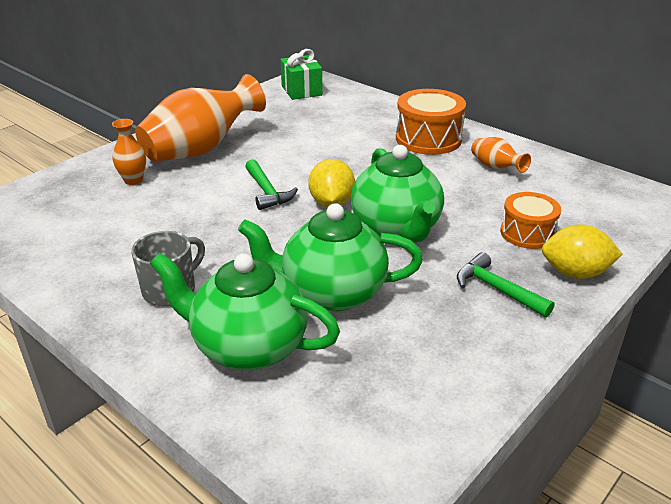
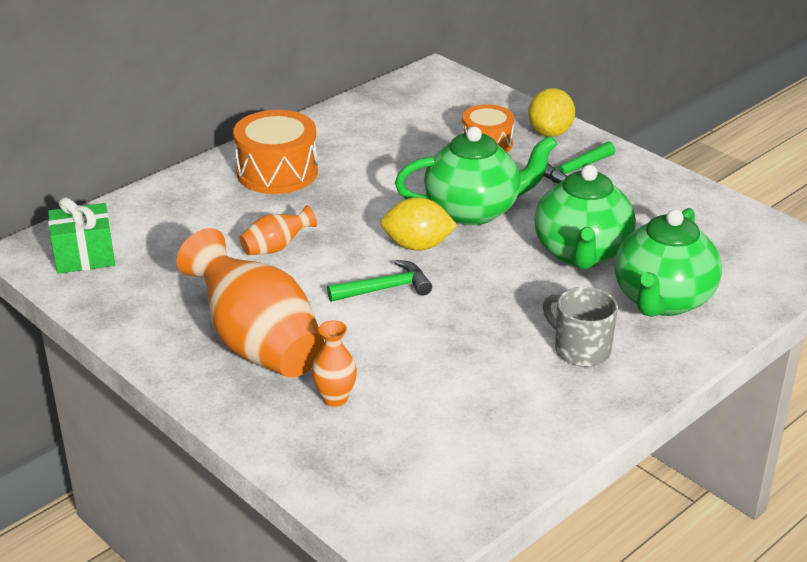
camera: 85 degrees left, 0 degrees up
(495, 167) = (357, 141): orange vase -> orange vase (276, 248)

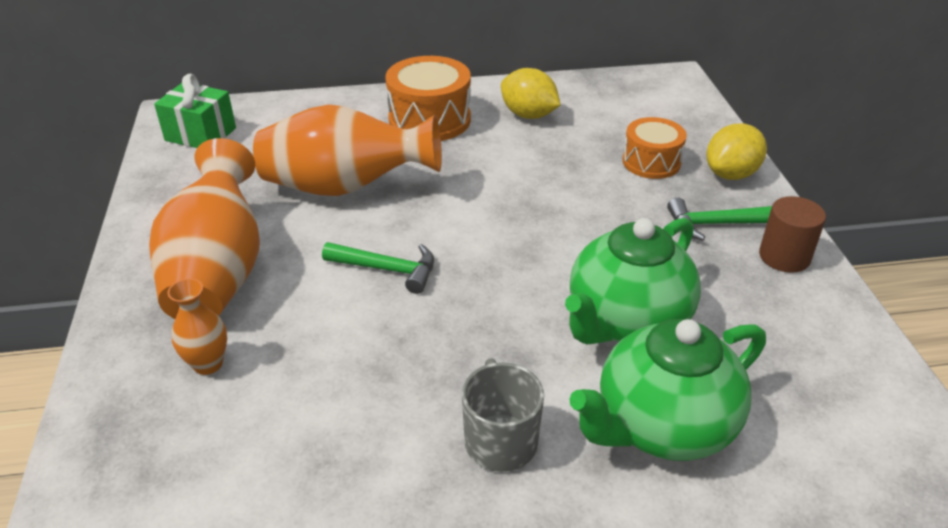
camera: 35 degrees right, 5 degrees up
(276, 248) = (346, 187): orange vase -> orange vase, size x2.19
(417, 246) = (468, 238): yellow lemon -> yellow lemon (528, 115)
(474, 210) = (563, 225): green teapot -> none
(636, 175) = (784, 257): none -> brown cylinder

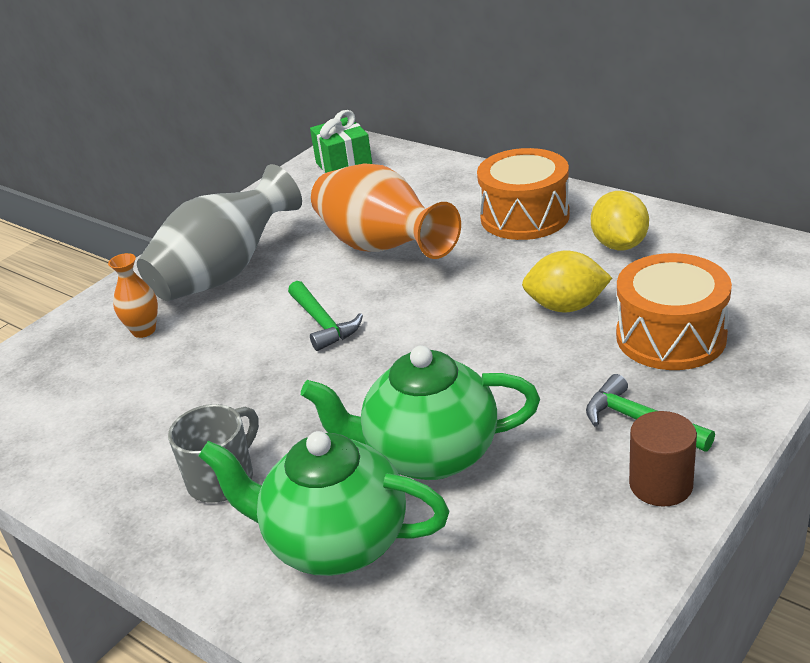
camera: 50 degrees right, 5 degrees down
(218, 272) = (225, 273): orange vase -> grey vase
(651, 162) = (670, 336): orange drum -> orange drum, size x1.53
(731, 174) = (738, 385): yellow lemon -> yellow lemon (566, 306)

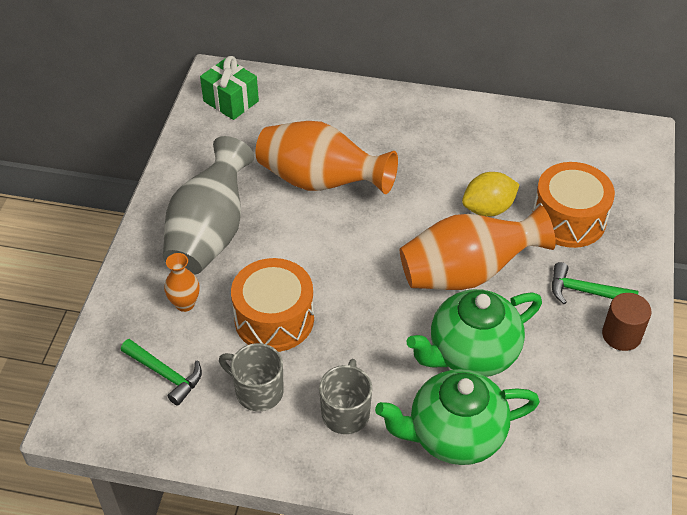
camera: 30 degrees left, 15 degrees up
(144, 431) = (257, 391): none -> grey mug
(323, 323) = (324, 263): green hammer -> green hammer (166, 374)
(489, 367) = (467, 273): none -> orange vase
(524, 216) = (410, 130): orange drum -> orange drum (274, 319)
(619, 245) = (492, 145): yellow lemon -> none

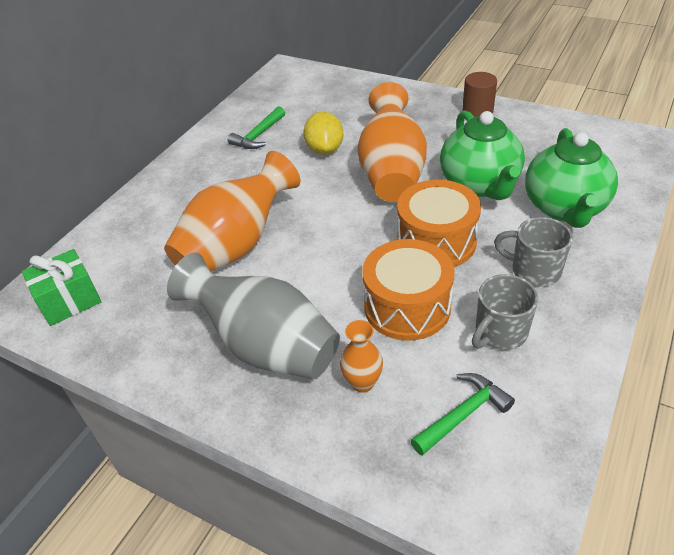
camera: 70 degrees left, 5 degrees down
(568, 219) = (355, 113): orange drum -> orange drum (436, 241)
(585, 291) = (431, 119): green hammer -> green hammer (258, 136)

